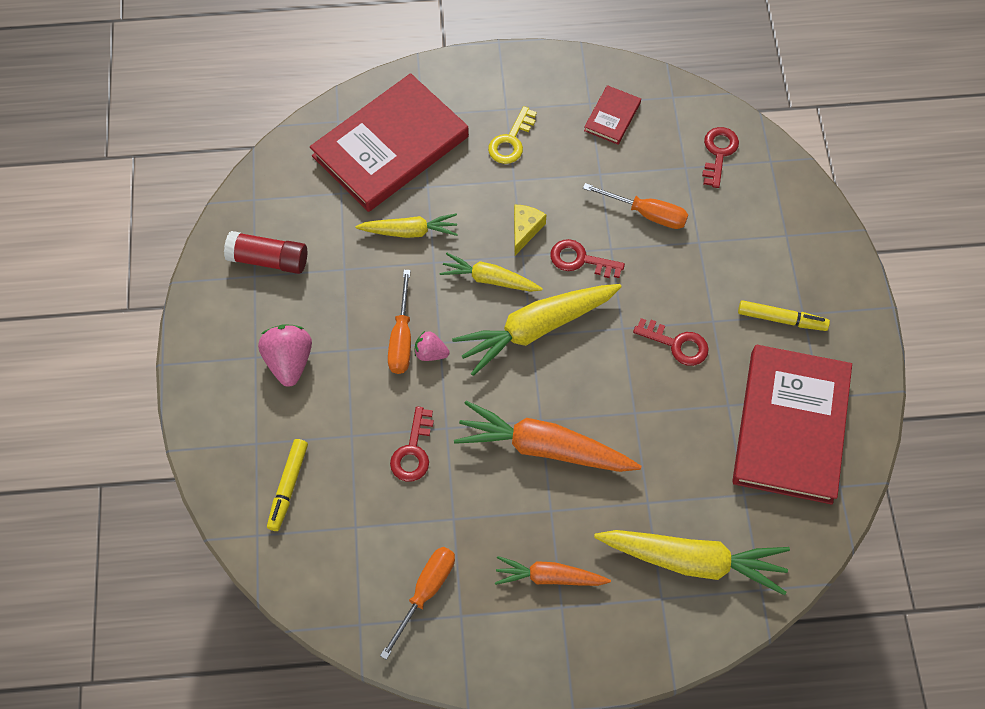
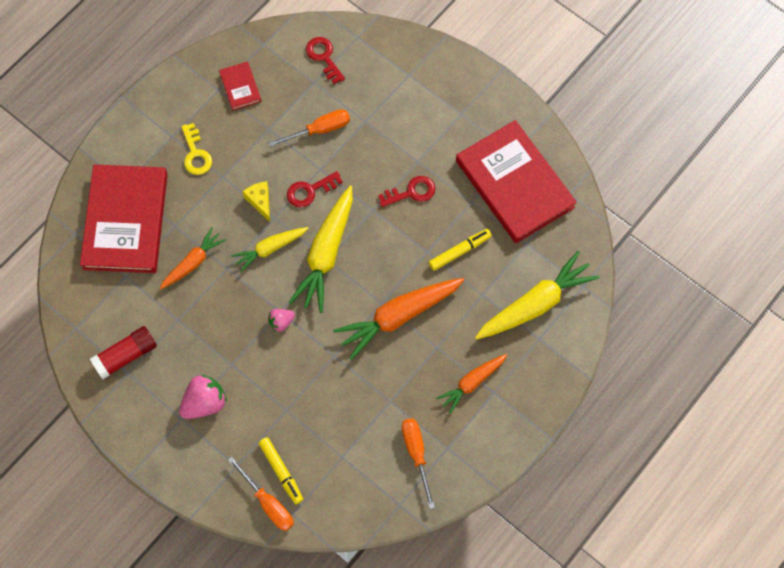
camera: 45 degrees left, 5 degrees up
(289, 362) = (205, 403): pink strawberry -> pink strawberry turned 105 degrees clockwise
(402, 338) = (255, 329): orange screwdriver -> orange screwdriver (268, 503)
(410, 231) = (193, 262): yellow carrot -> orange carrot
(413, 451) = (329, 386): red key -> none
(781, 319) = (453, 127): yellow marker -> yellow marker (459, 251)

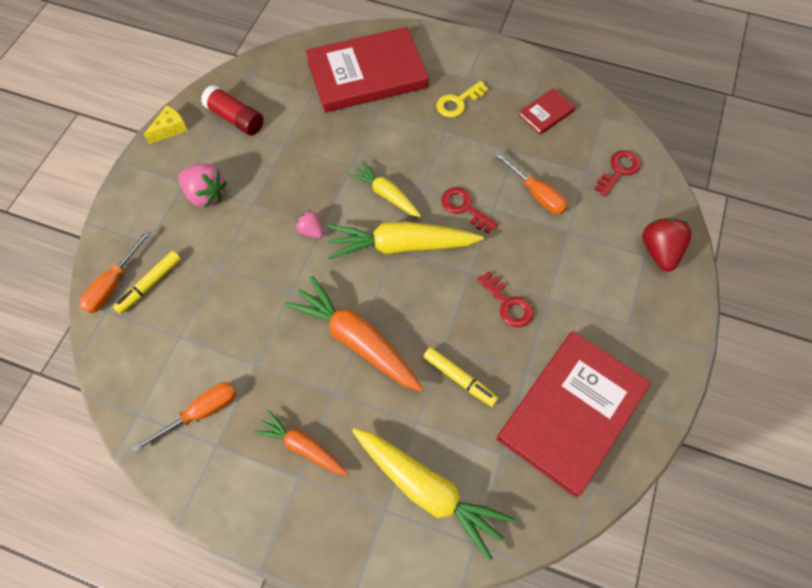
camera: 70 degrees right, 5 degrees down
(193, 262) = (347, 137): orange carrot -> none
(260, 201) = (433, 169): yellow cheese -> yellow cheese (170, 129)
(410, 63) = (659, 251): none -> red strawberry

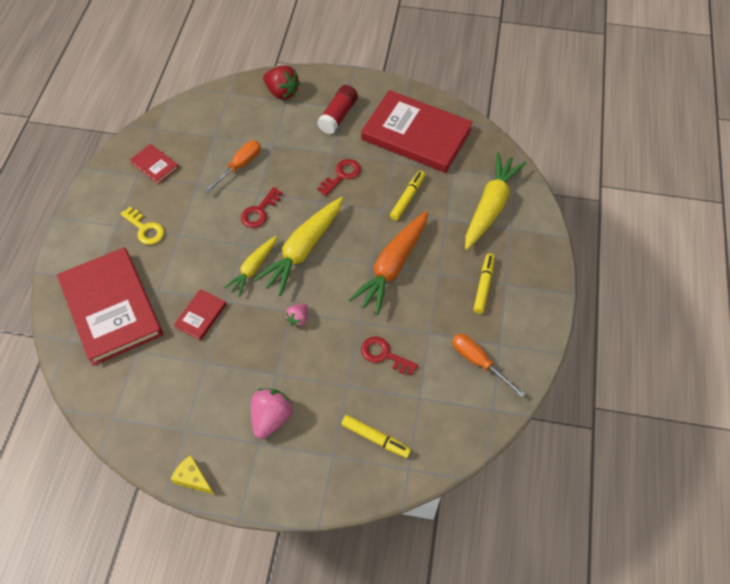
camera: 100 degrees left, 5 degrees down
(113, 284) = (381, 472): orange screwdriver -> none
(235, 118) = (175, 416): red glue stick -> red glue stick (338, 116)
(302, 446) = (483, 286): orange carrot -> yellow marker
(339, 144) = (201, 316): none -> red book
(401, 246) = (302, 250): yellow carrot -> yellow carrot turned 45 degrees clockwise
(619, 170) = (211, 116): red key -> red key (384, 355)
(659, 251) = (282, 92): red strawberry -> red strawberry turned 135 degrees counterclockwise

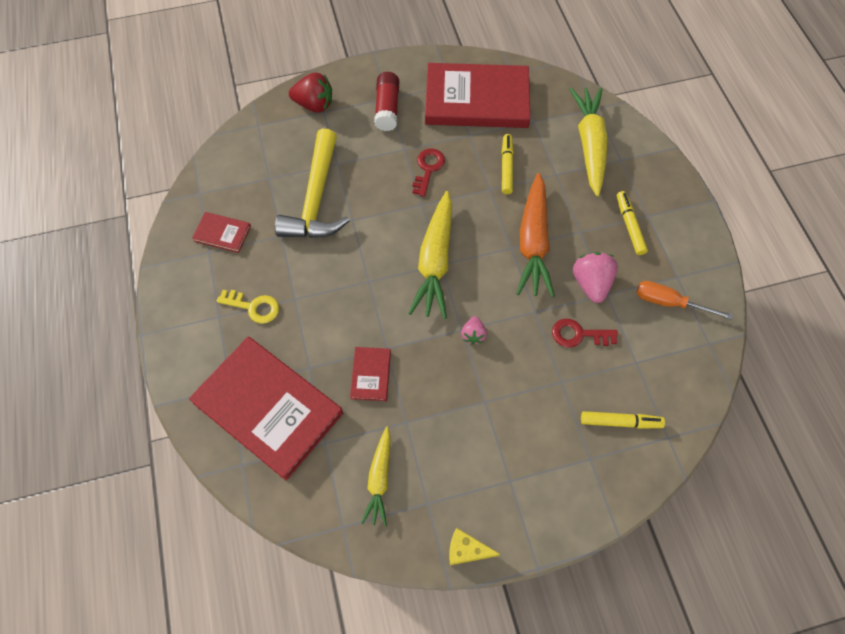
camera: 25 degrees left, 5 degrees up
(239, 166) = (316, 199): orange screwdriver -> yellow hammer
(253, 269) = (395, 302): yellow carrot -> yellow carrot (379, 479)
(259, 211) = (366, 239): red key -> none
(271, 418) = (507, 449): pink strawberry -> pink strawberry (591, 283)

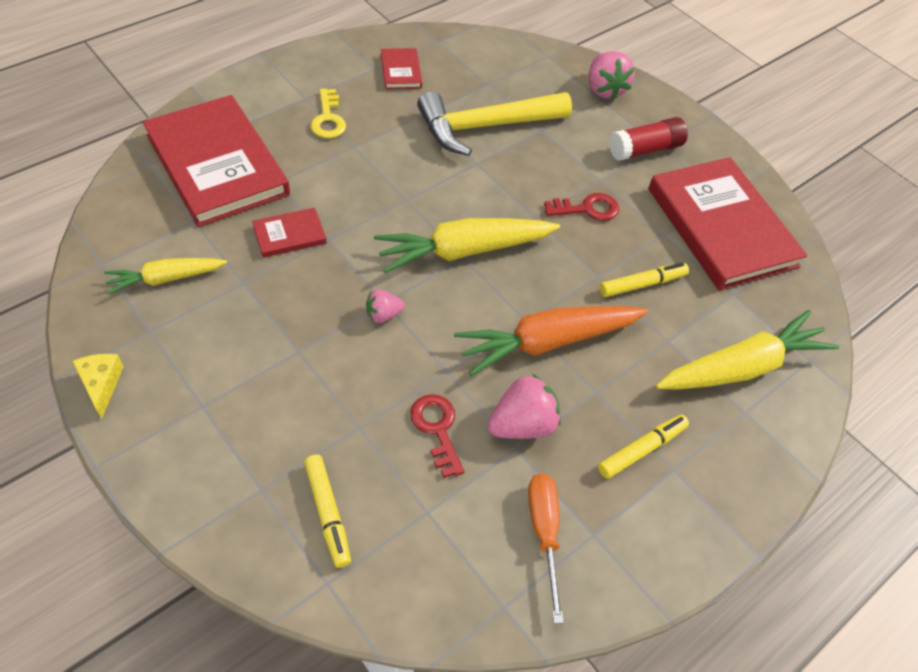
camera: 60 degrees right, 10 degrees down
(268, 408) = (217, 165): red book -> red book turned 45 degrees counterclockwise
(314, 105) = (604, 89): red strawberry -> pink strawberry

